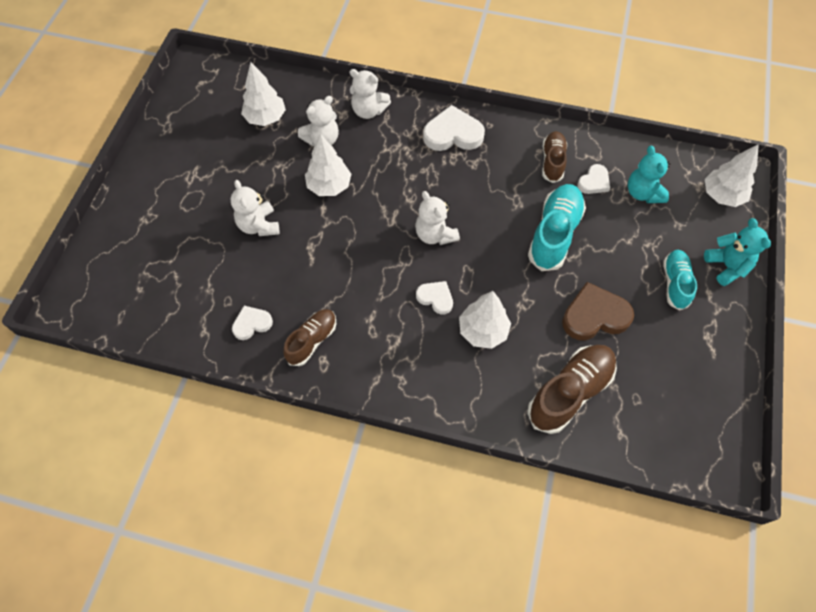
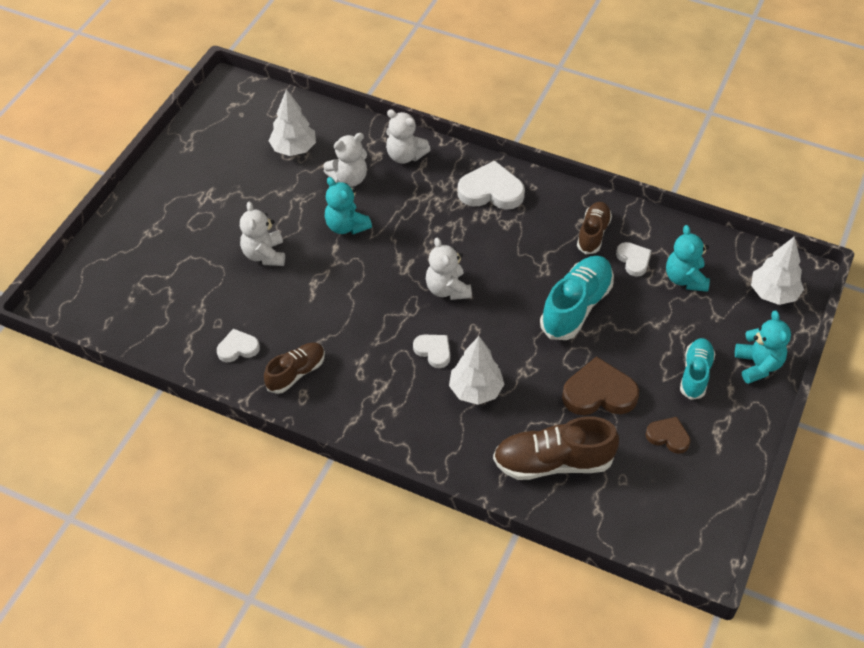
camera: 10 degrees right, 10 degrees down
(329, 186) = (346, 226): white tree -> turquoise teddy bear
(570, 392) = (553, 462): brown shoe -> brown shoe turned 150 degrees counterclockwise
(594, 182) = (633, 260): white heart -> white heart turned 75 degrees counterclockwise
(666, 349) = (668, 436): none -> brown heart

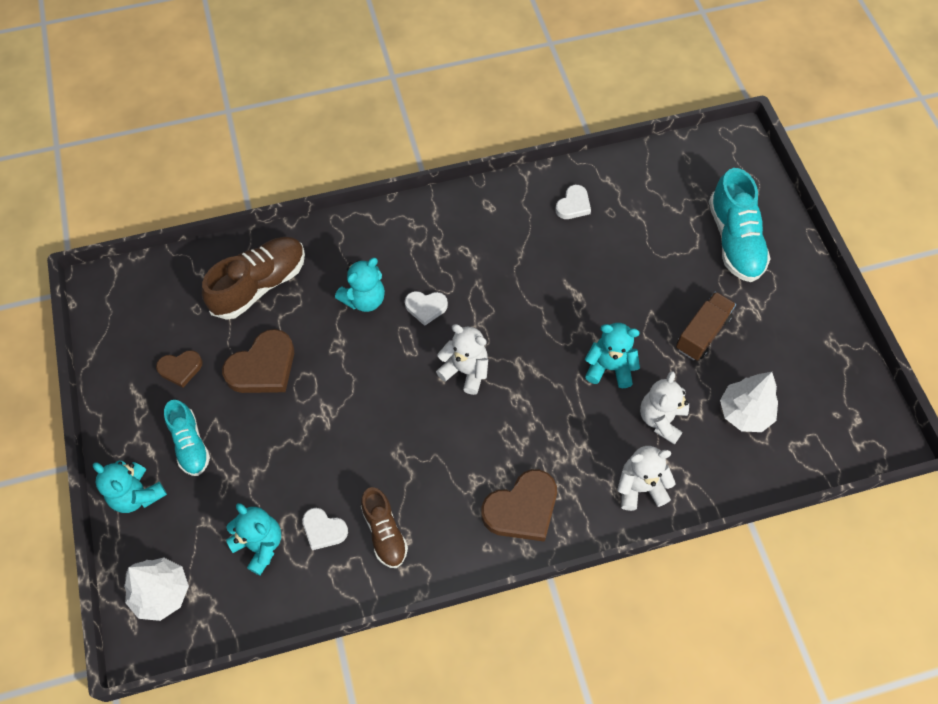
camera: 140 degrees right, 10 degrees up
(260, 204) = (702, 333): none -> brown truck
(264, 255) = (643, 290): white teddy bear -> none
(296, 373) = (511, 217): brown shoe -> none
(475, 390) = (364, 299): white tree -> turquoise teddy bear
(491, 191) = (522, 509): white heart -> brown heart
(576, 307) = (341, 436): turquoise shoe -> turquoise shoe (734, 240)

